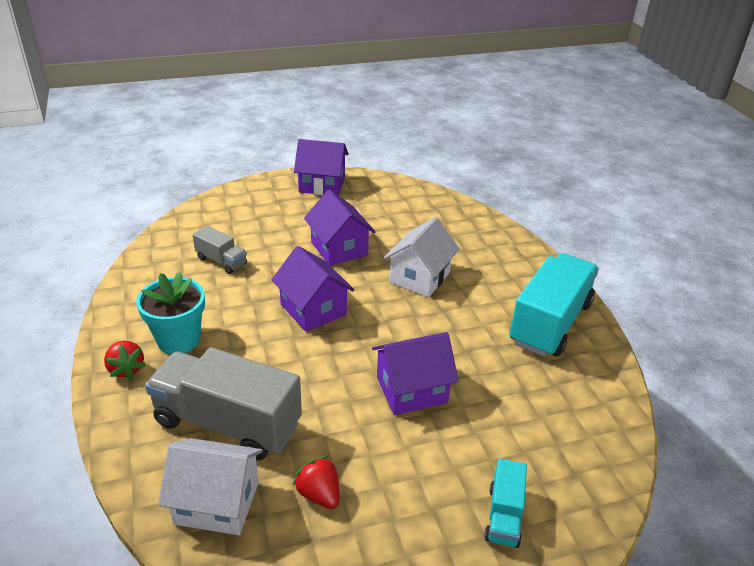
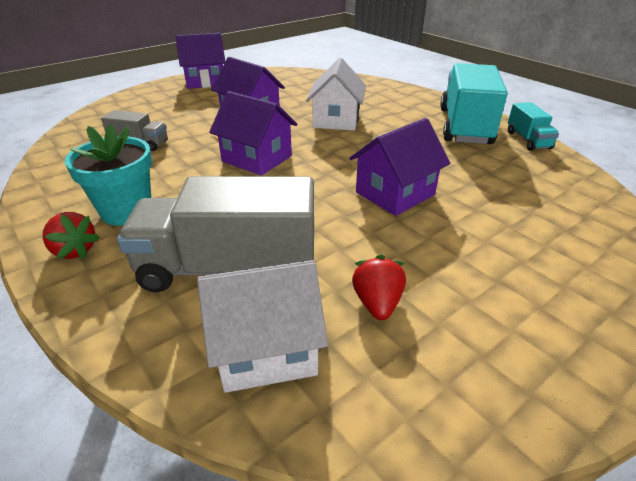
camera: 20 degrees left, 0 degrees up
(319, 494) = (377, 303): red strawberry -> red strawberry turned 60 degrees clockwise
(503, 516) = (564, 265): turquoise truck -> turquoise truck (528, 140)

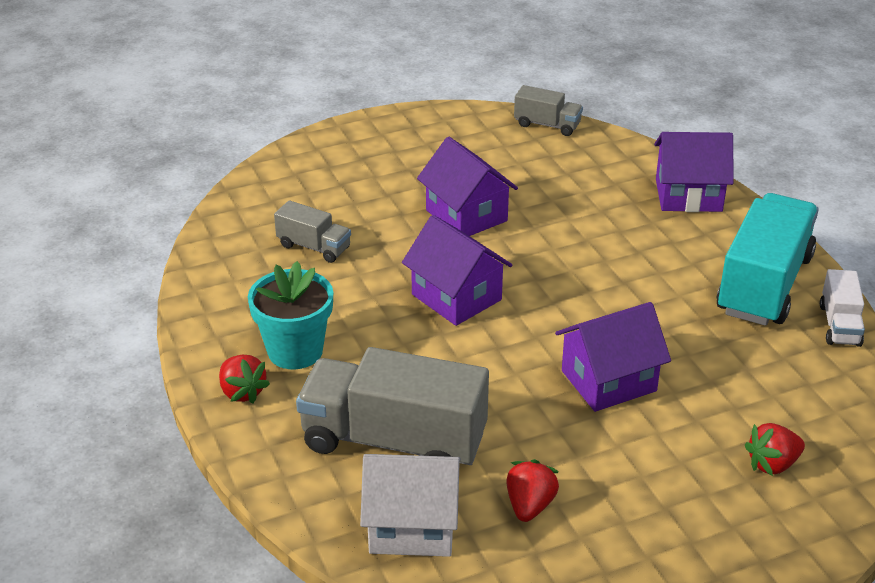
camera: 15 degrees right, 0 degrees up
(205, 81) = (416, 129): purple house -> purple house (688, 195)
(288, 72) = (547, 125): none -> grey truck
(336, 120) = (583, 243): white house -> none
(528, 140) = (839, 325): turquoise truck -> white truck
(555, 230) = (772, 464): none -> red strawberry

